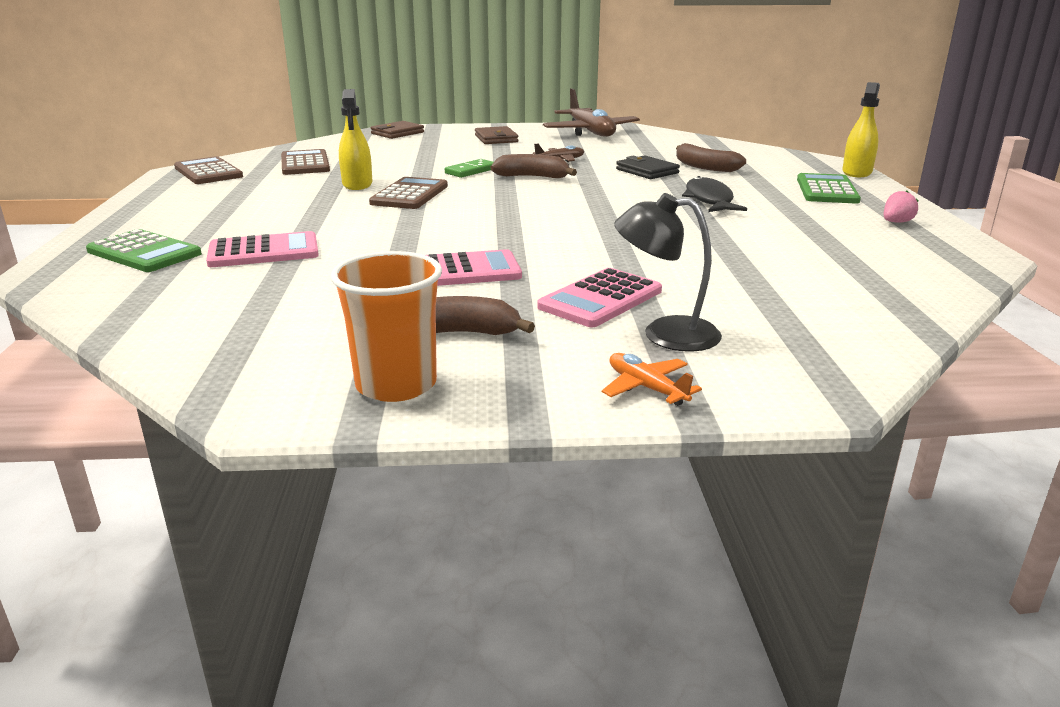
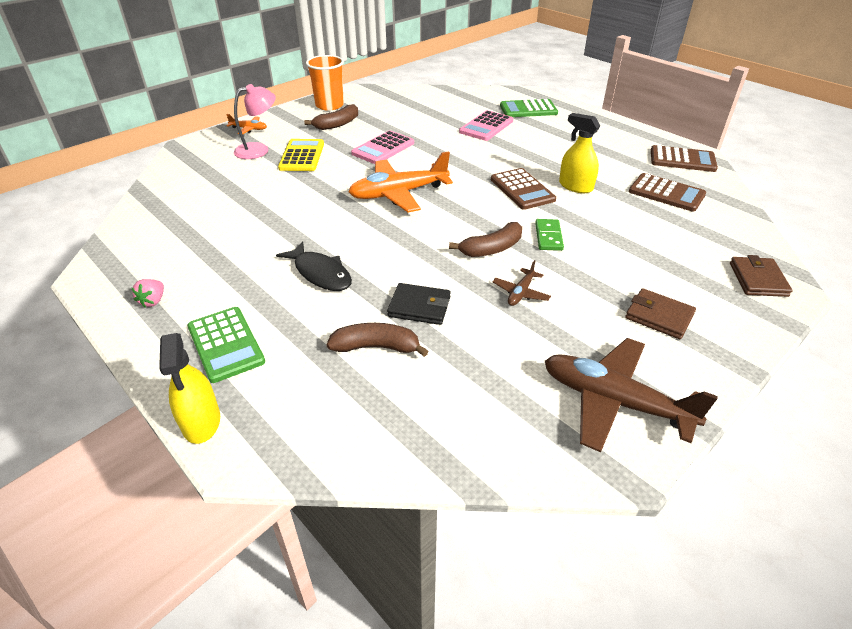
camera: 140 degrees right, 15 degrees up
(540, 224) = (398, 194): none -> orange plane
(600, 299) = (302, 156): pink calculator -> yellow calculator
(665, 334) = (259, 149): black lamp -> pink lamp

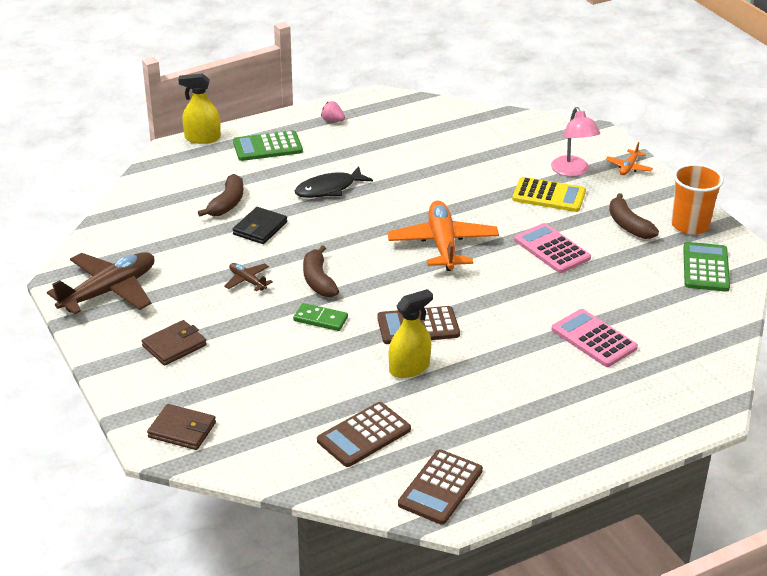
camera: 105 degrees right, 5 degrees down
(528, 109) = (645, 392): green calculator -> green calculator (706, 268)

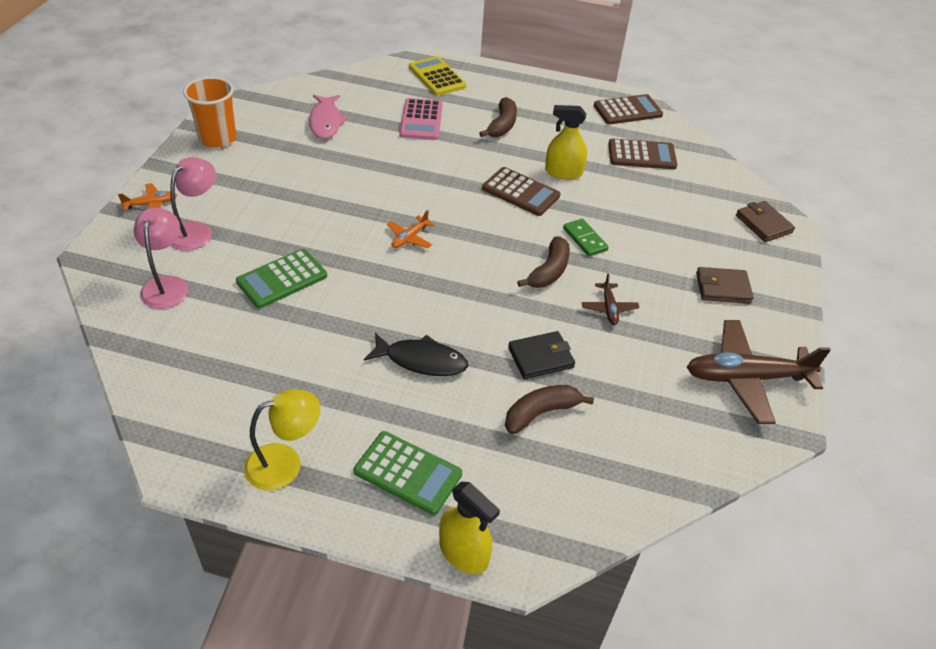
camera: 140 degrees left, 10 degrees up
(332, 121) = (285, 463): pink strawberry -> yellow lamp
(442, 244) = (409, 238): orange plane -> orange plane, size x0.46
(528, 142) = (167, 285): none -> pink lamp
(549, 196) = (258, 223): yellow calculator -> yellow calculator (437, 77)
(552, 249) = (339, 183): pink calculator -> none
(628, 225) = (255, 164): brown banana -> brown banana (502, 125)
(654, 286) = (326, 122): none -> pink fish
(706, 268) = (271, 111): green calculator -> green calculator (282, 279)

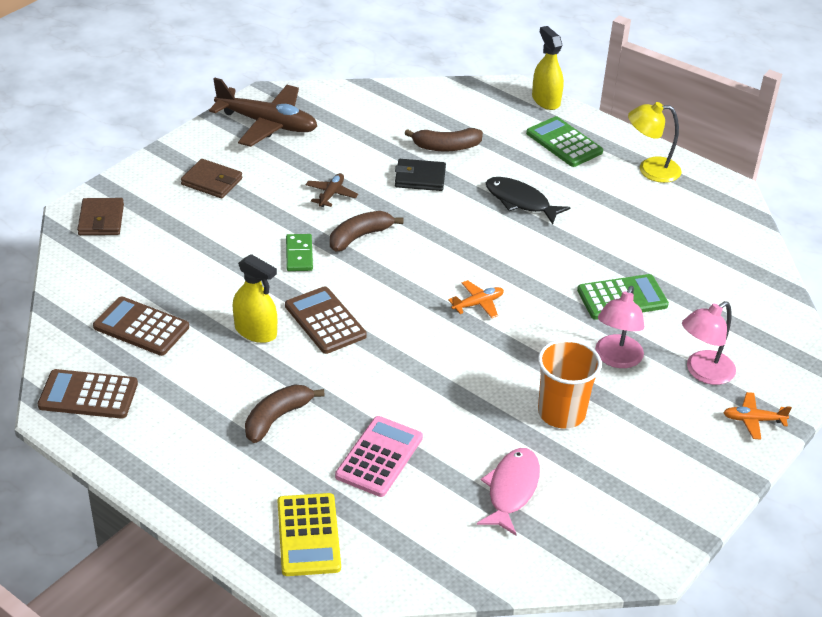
camera: 155 degrees left, 5 degrees down
(167, 285) = (736, 322): pink lamp -> pink lamp (616, 359)
(217, 138) = (665, 501): orange cup -> orange cup (561, 413)

